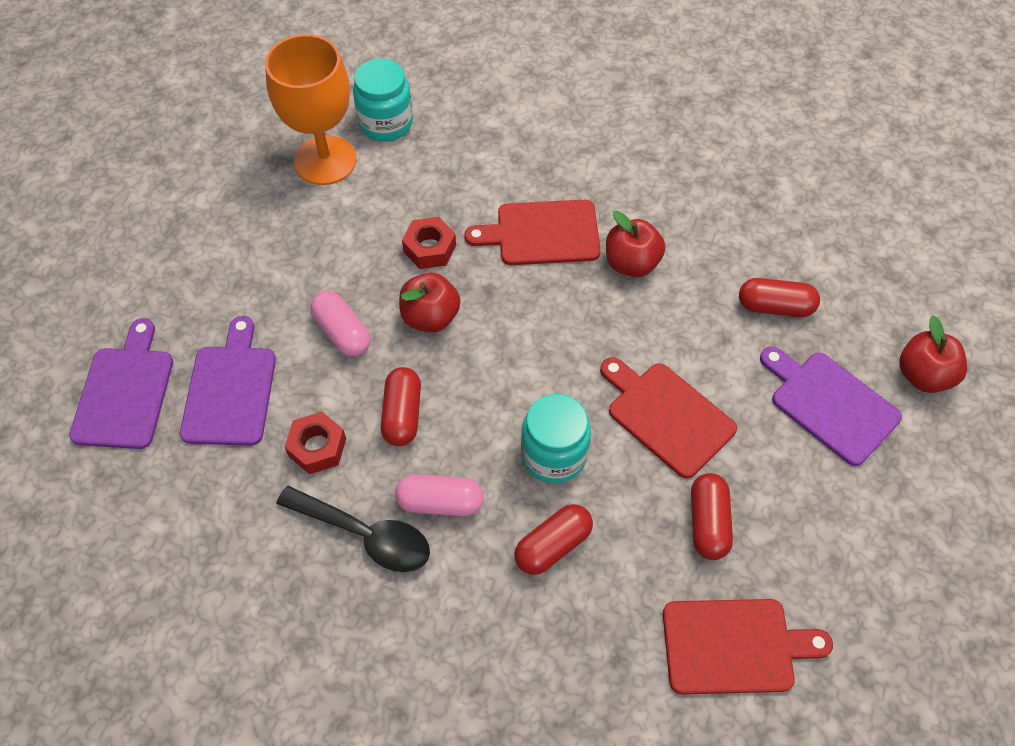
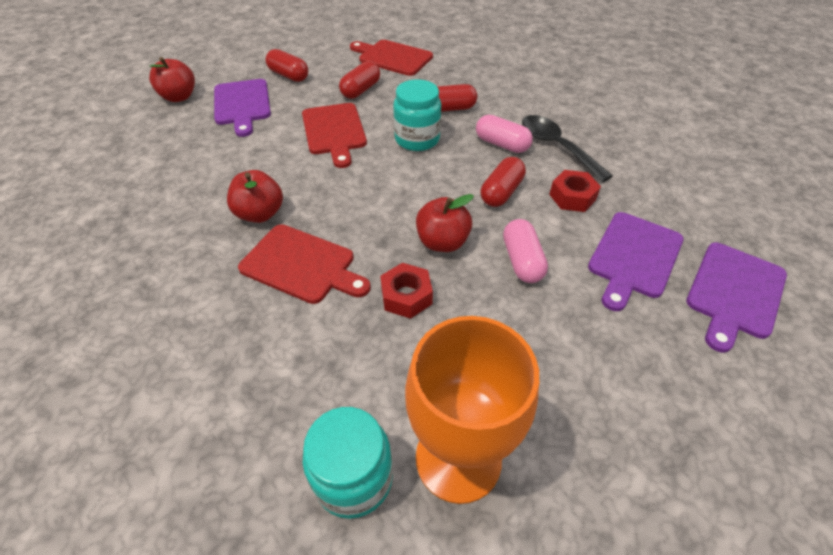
camera: 150 degrees left, 10 degrees down
(775, 307) = (205, 152): red capsule -> red capsule (289, 75)

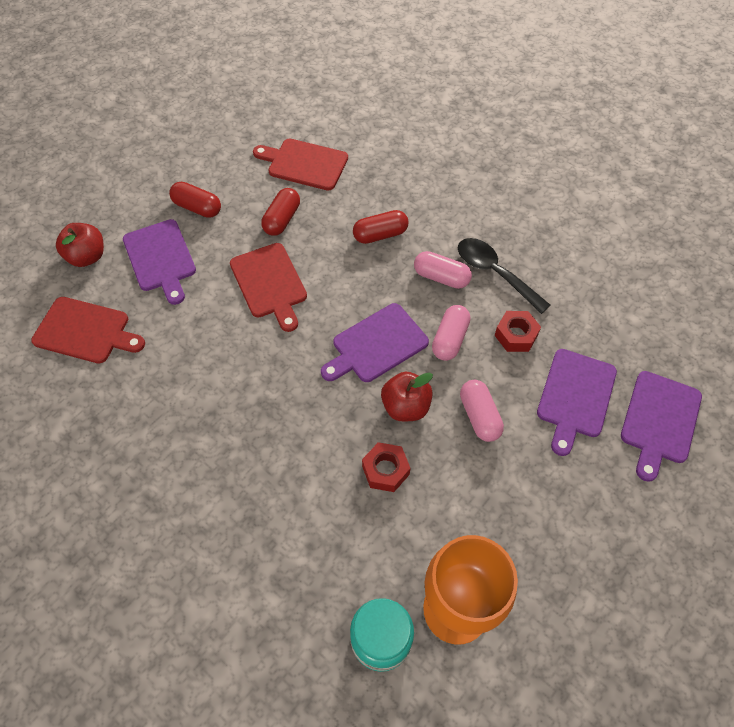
camera: 10 degrees left, 10 degrees up
(260, 214) = (227, 400): red apple -> none
(302, 265) = (284, 453): red cutting board -> red cutting board (85, 331)
(417, 139) = (356, 282): turquoise jar -> none
(424, 188) = (376, 345): none -> purple cutting board
(501, 192) = (449, 339): red capsule -> pink capsule

